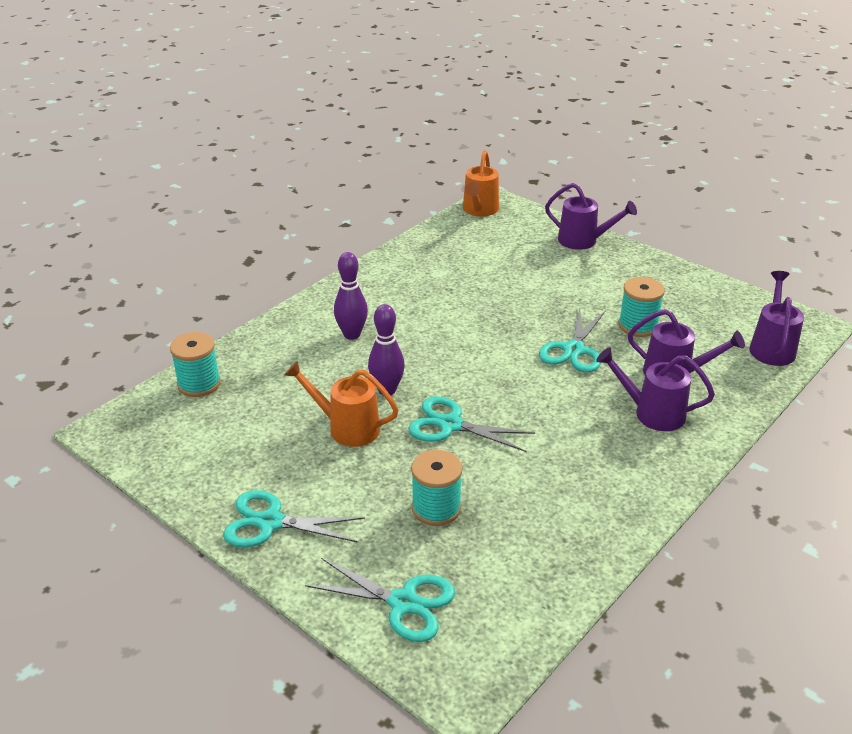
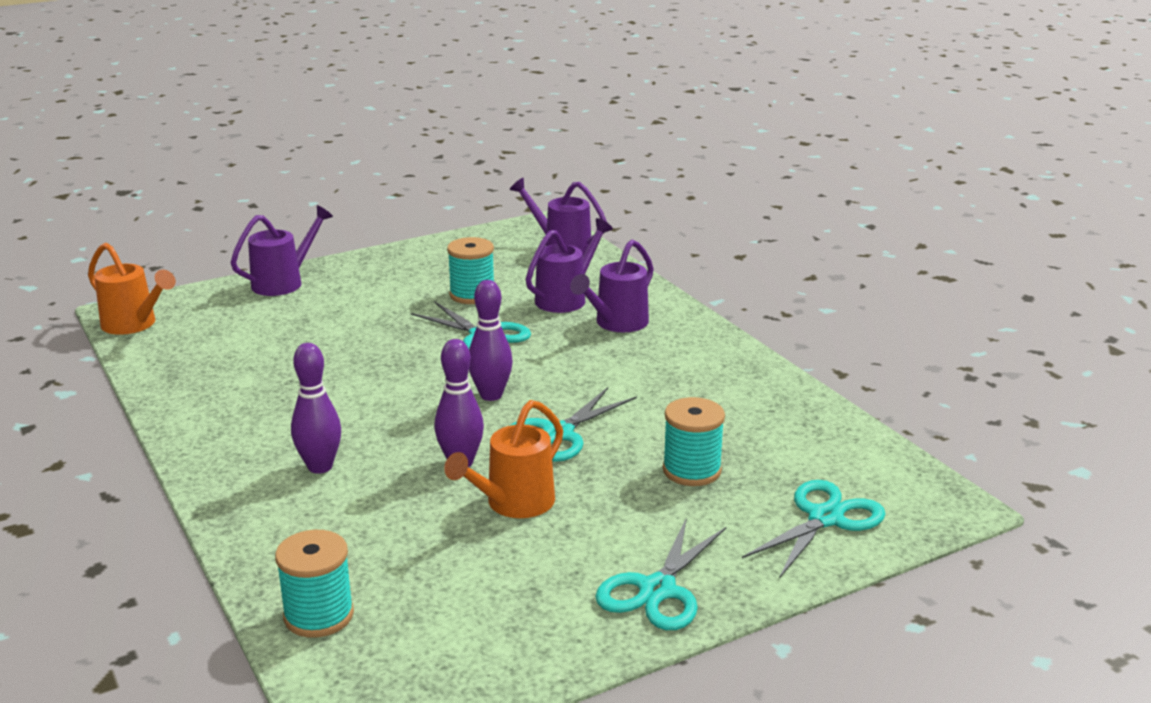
camera: 70 degrees left, 10 degrees down
(486, 378) = (491, 395): none -> purple bowling pin

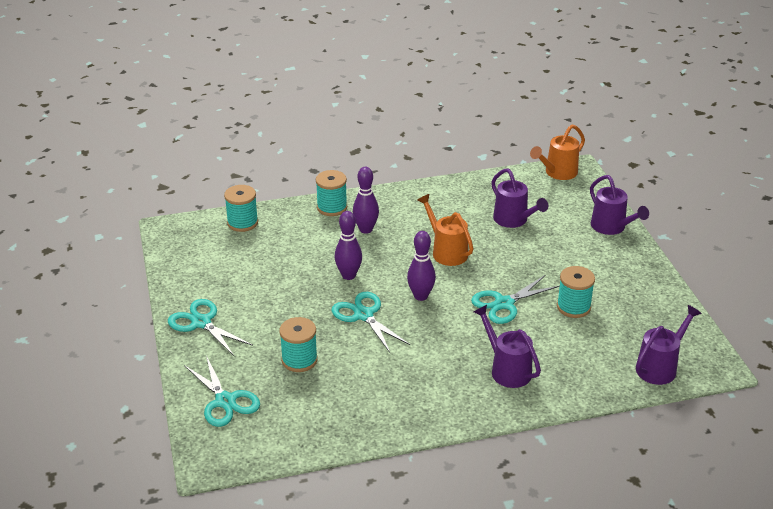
camera: 105 degrees right, 10 degrees up
(250, 514) = (332, 207): none -> turquoise spool
(513, 504) = (299, 288): orange watering can -> orange watering can (446, 251)
(566, 298) = (557, 352): purple watering can -> purple watering can (514, 220)

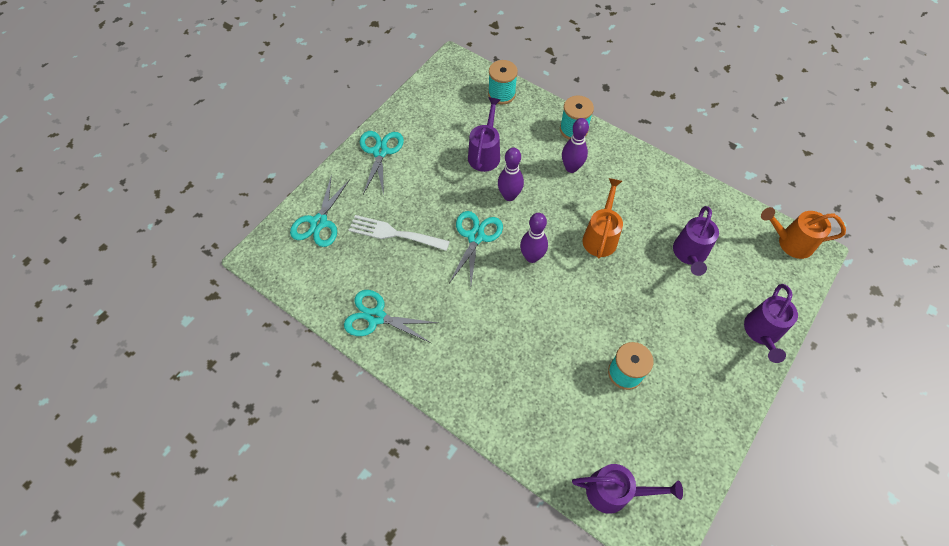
camera: 50 degrees right, 25 degrees up
(299, 360) = (394, 233): turquoise spool -> white fork
(504, 303) = (579, 319): turquoise scissors -> turquoise scissors (376, 317)
(506, 369) = (504, 373): purple watering can -> purple watering can (485, 153)

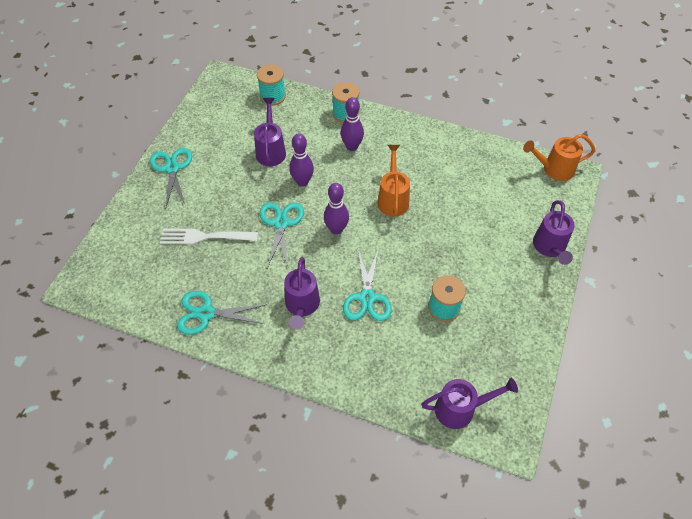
camera: 15 degrees left, 5 degrees down
(319, 222) = (129, 243): turquoise scissors -> turquoise scissors (367, 298)
(689, 255) = (473, 197): purple watering can -> purple watering can (301, 306)

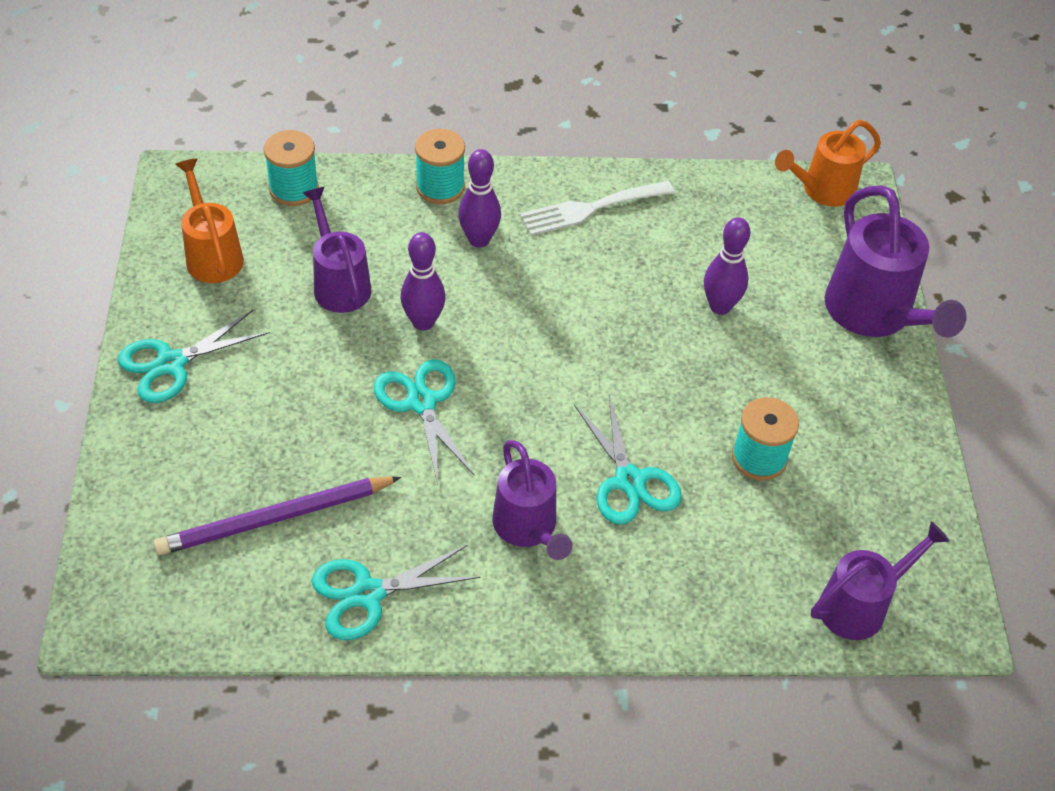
camera: 25 degrees left, 5 degrees down
(172, 168) = (171, 363): turquoise scissors -> turquoise scissors turned 90 degrees counterclockwise
(181, 260) = (275, 518): none -> purple pencil
(204, 237) = (295, 466): white fork -> white fork (590, 209)
(336, 229) = (522, 385): purple bowling pin -> purple bowling pin (720, 306)
(393, 198) = (591, 307): orange watering can -> orange watering can (212, 254)
(550, 248) = (874, 315): purple watering can -> purple watering can, size x1.53

